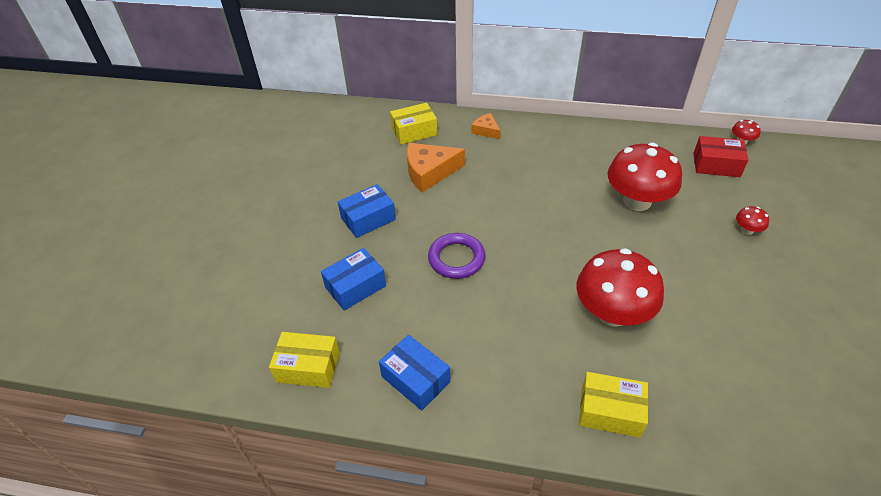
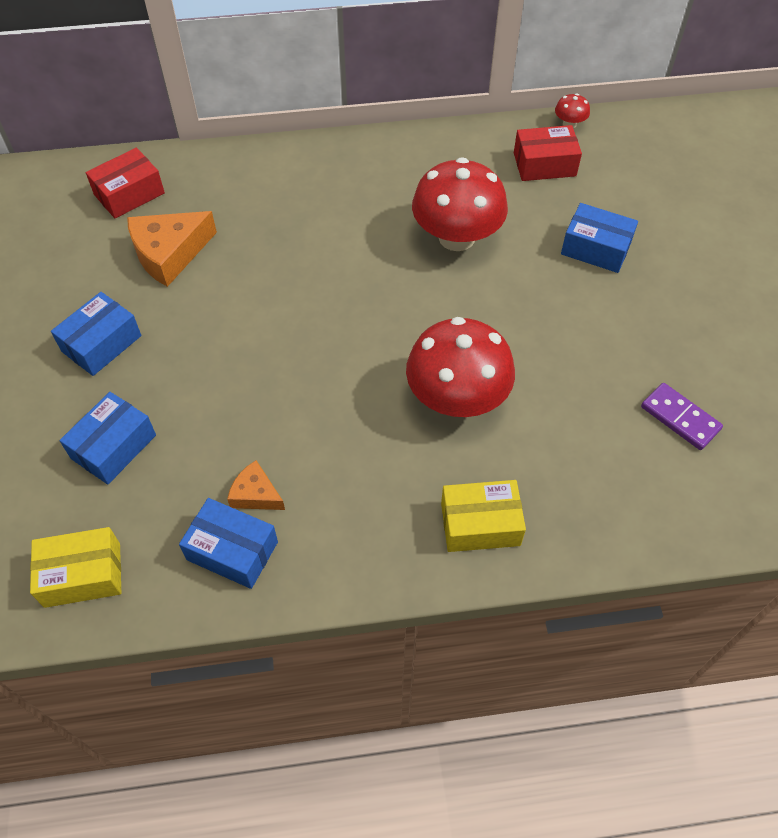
camera: 20 degrees left, 10 degrees up
(414, 131) = (129, 194): yellow box -> red box
(456, 258) = (241, 373): purple ring -> none
(486, 130) = (233, 172): orange cheese -> orange cheese (255, 494)
(747, 230) = (596, 248): red mushroom -> blue box
(799, 372) = (680, 418): none -> purple domino

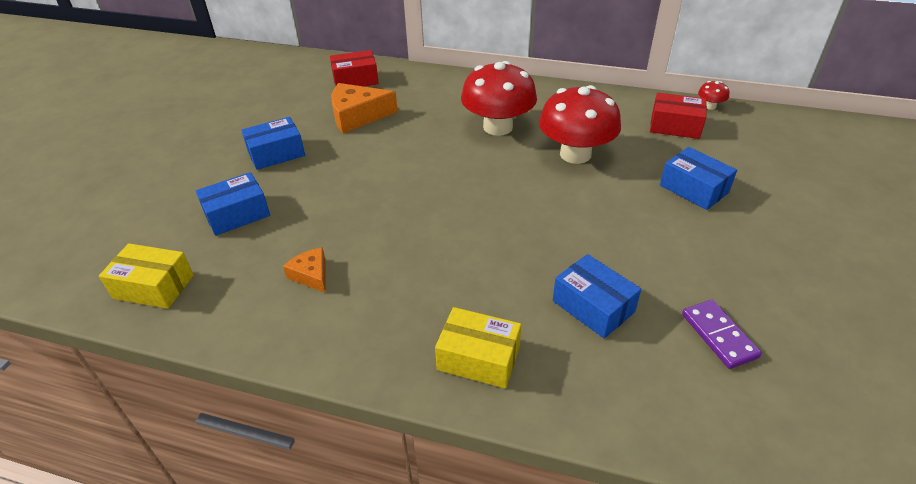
camera: 25 degrees right, 15 degrees down
(232, 551) = (267, 307): blue box -> blue box (593, 306)
(457, 398) = (513, 258): red mushroom -> red mushroom (498, 127)

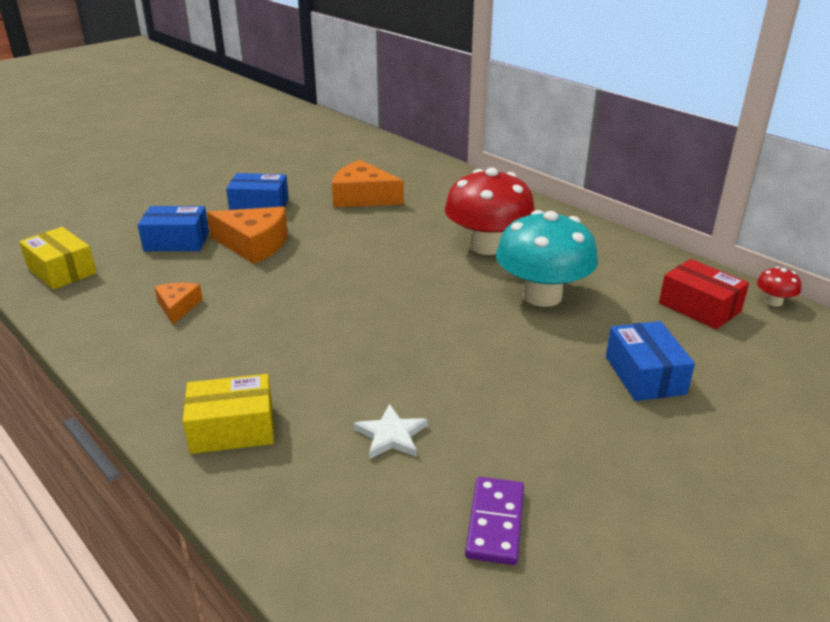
camera: 30 degrees right, 10 degrees down
(312, 191) = (254, 244): none -> orange cheese
(355, 80) = (396, 167): red box -> none
(478, 358) = (232, 429): yellow box -> yellow box turned 60 degrees counterclockwise
(575, 154) = (542, 296): red mushroom -> turquoise mushroom
(593, 306) = (391, 435): blue box -> white star

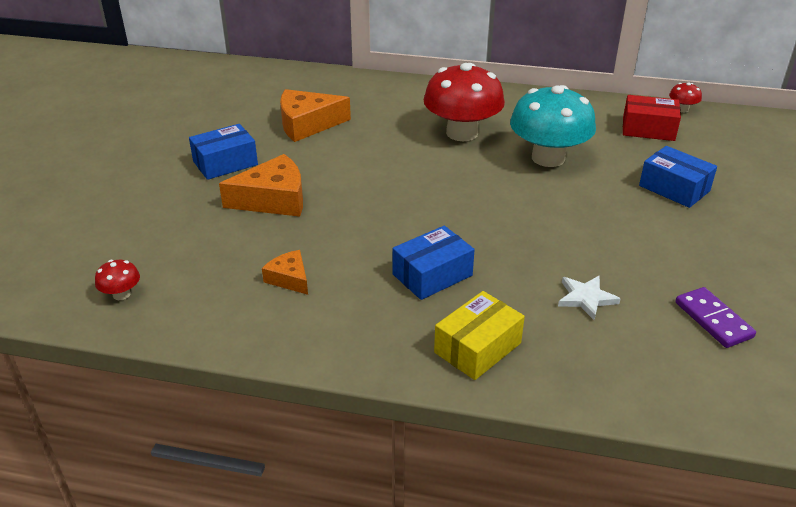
camera: 35 degrees left, 5 degrees up
(62, 271) = (121, 294): yellow box -> red mushroom
(177, 241) = (196, 223): blue box -> blue box (432, 275)

